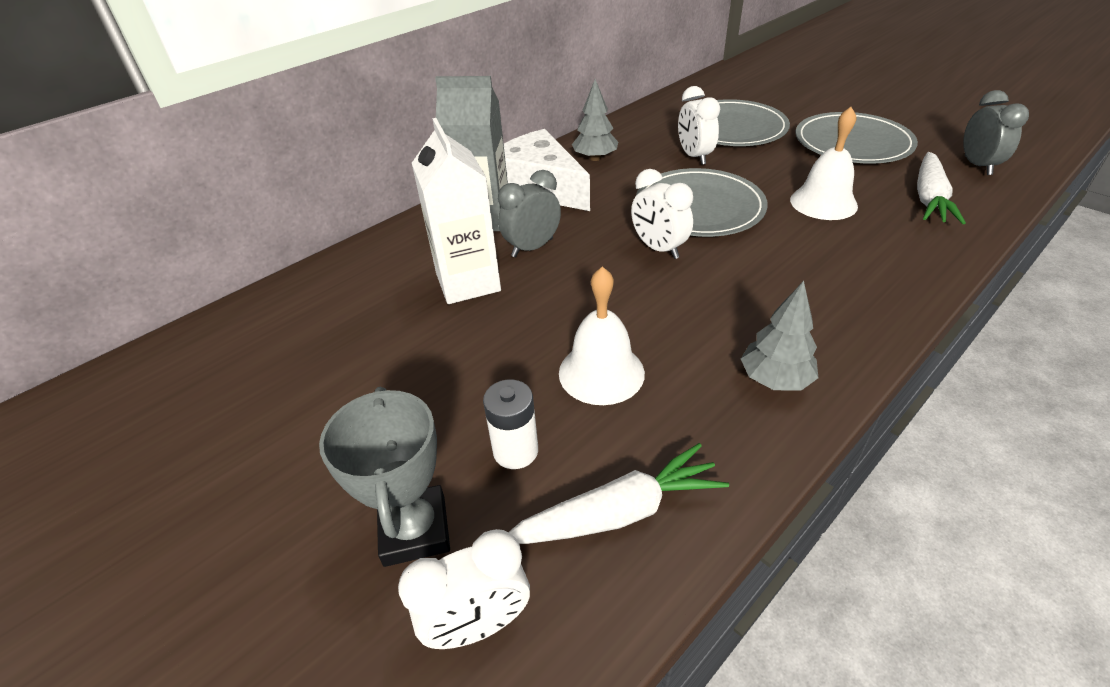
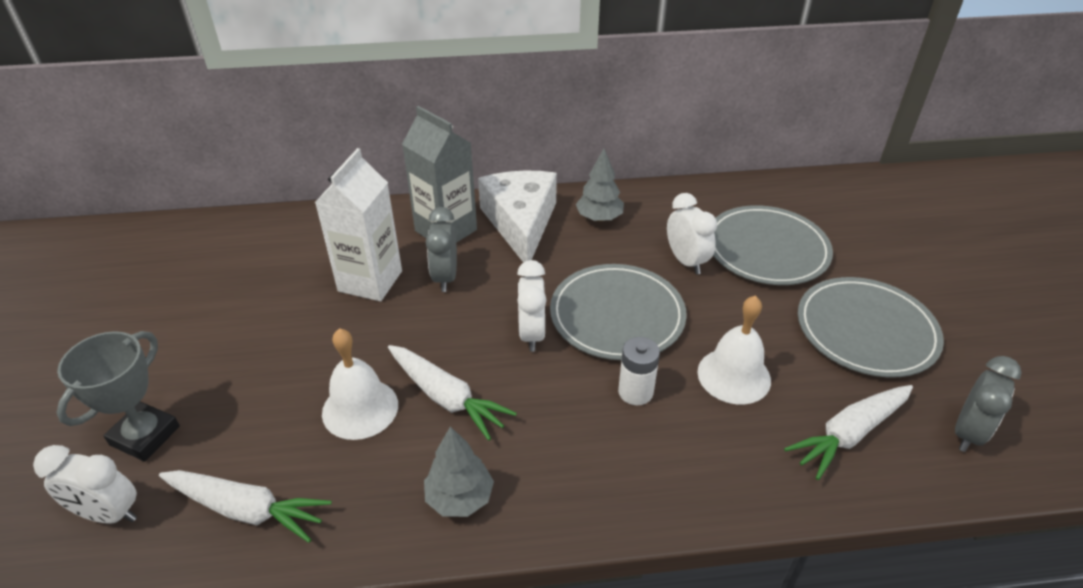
camera: 35 degrees right, 0 degrees up
(515, 451) = (247, 426): white battery -> white battery (635, 392)
(532, 248) = (445, 277): grey clock -> grey clock turned 90 degrees counterclockwise
(660, 323) = (446, 397): none -> white carrot
(694, 156) = (686, 261): white clock -> white clock turned 135 degrees clockwise

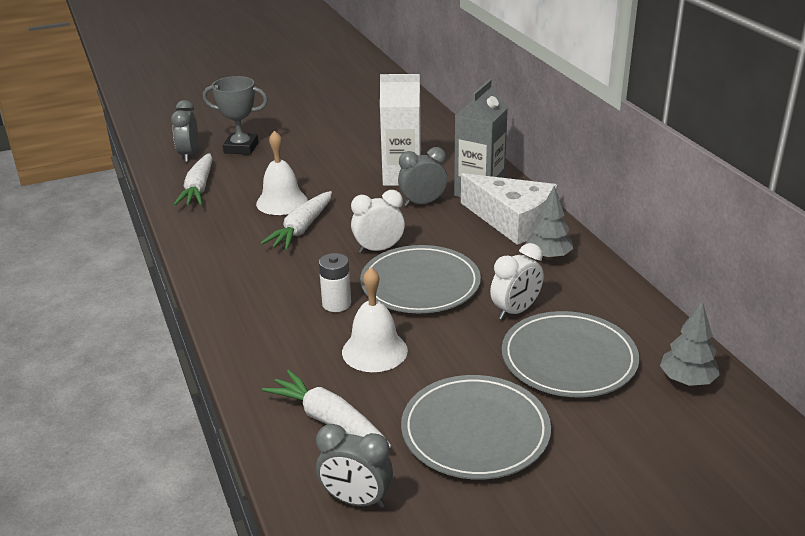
camera: 75 degrees right, 10 degrees down
(109, 513) = (189, 155): white clock -> grey clock
(460, 498) = (220, 250): grey tree -> grey tree (687, 380)
(521, 223) = (512, 221): white cheese -> white cheese turned 60 degrees clockwise

